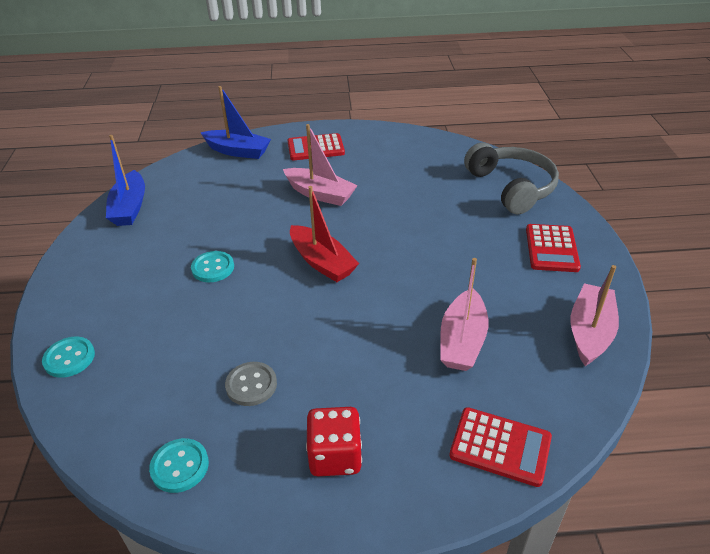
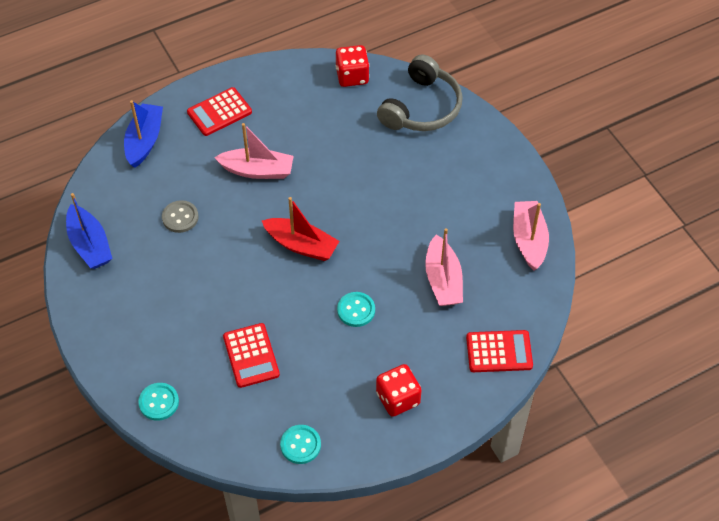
camera: 25 degrees left, 15 degrees up
(213, 268) = (214, 282): turquoise button -> turquoise button (356, 310)
(238, 151) = (144, 141): blue boat -> blue boat turned 75 degrees counterclockwise
(251, 385) = (311, 371): grey button -> grey button (180, 217)
(453, 151) = (352, 76): none -> red dice
(512, 187) = (422, 107): grey headphones -> grey headphones turned 75 degrees clockwise
(551, 249) = (477, 168): red calculator -> red calculator (251, 355)

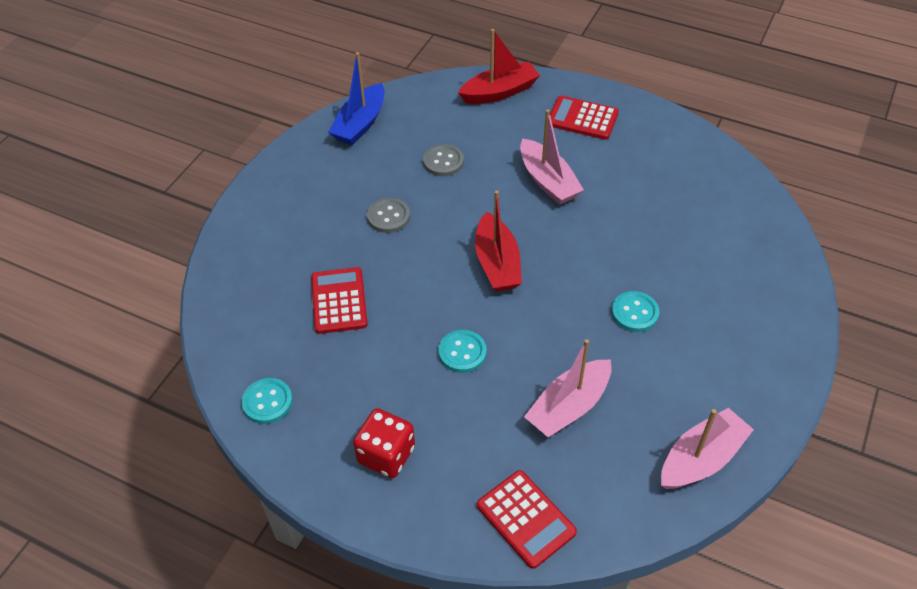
camera: 55 degrees right, 5 degrees down
(144, 141) = (499, 92): blue boat -> red boat
(159, 402) = (235, 265): turquoise button -> turquoise button (634, 313)
(201, 282) = (388, 216): none -> grey button
(251, 355) = (339, 301): red calculator -> red calculator turned 135 degrees clockwise
(352, 76) = (732, 182): red dice -> none
(422, 107) = (761, 258): grey headphones -> none

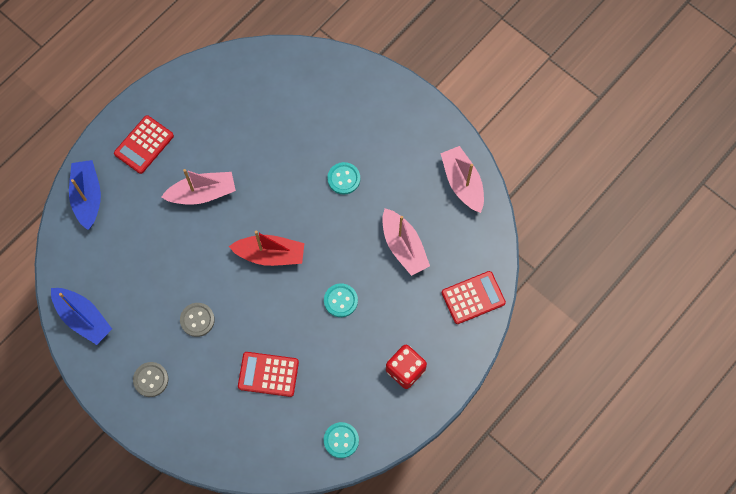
camera: 75 degrees left, 20 degrees up
(443, 161) = (152, 264): grey button -> grey button (151, 380)
(499, 92) = (87, 197): red boat -> blue boat

